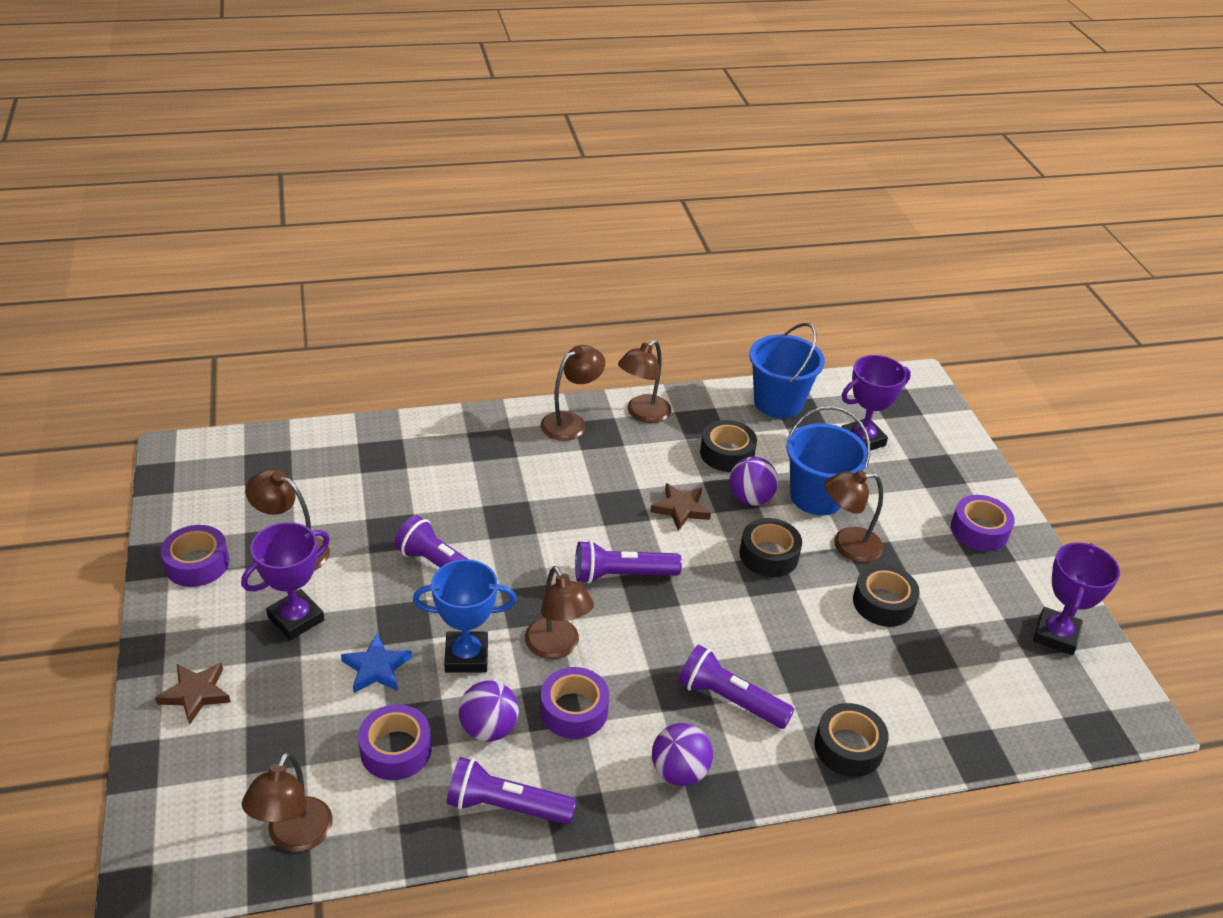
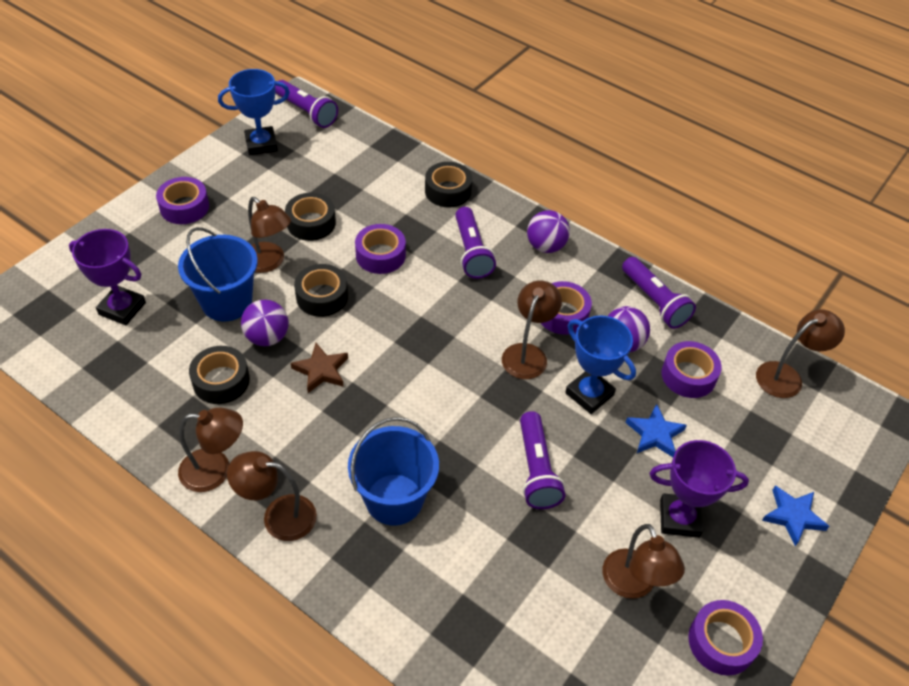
camera: 130 degrees left, 10 degrees up
(195, 694) = (793, 516): brown star -> blue star
(622, 575) = (427, 361): purple flashlight -> purple flashlight (306, 112)
(778, 402) = (110, 386): blue bucket -> blue bucket (394, 499)
(789, 626) = (380, 255): none -> purple tape
(1056, 635) = (261, 144): purple trophy -> blue trophy

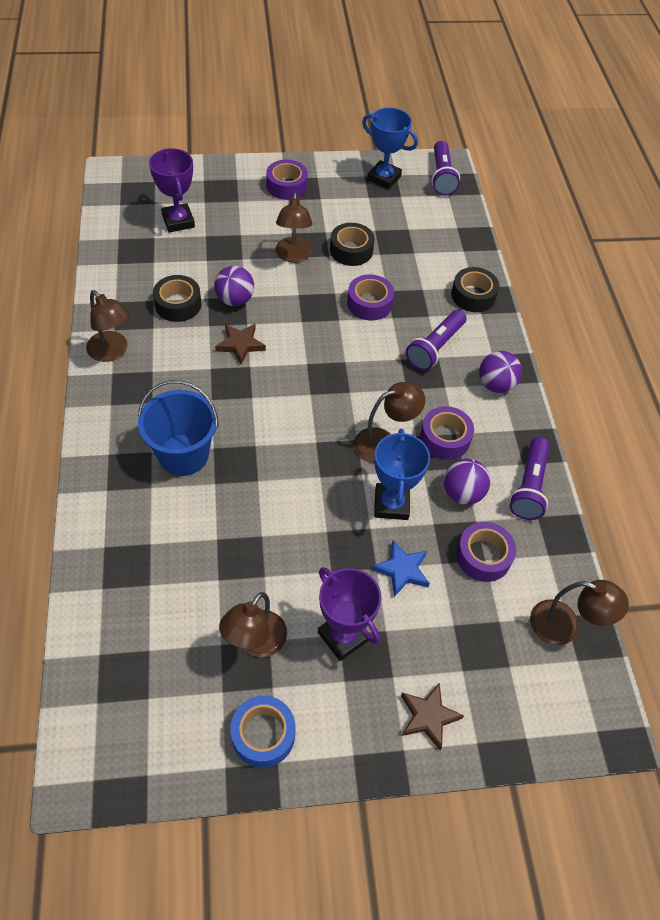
camera: 45 degrees right, 5 degrees up
(227, 302) = (239, 261): blue bucket -> none
(278, 516) = (111, 406): brown lamp -> none
(322, 296) = (298, 301): black tape -> none
(536, 469) = (290, 517): purple flashlight -> none
(721, 642) = (263, 734): purple tape -> blue tape
(793, 516) = (428, 717): blue star -> brown star

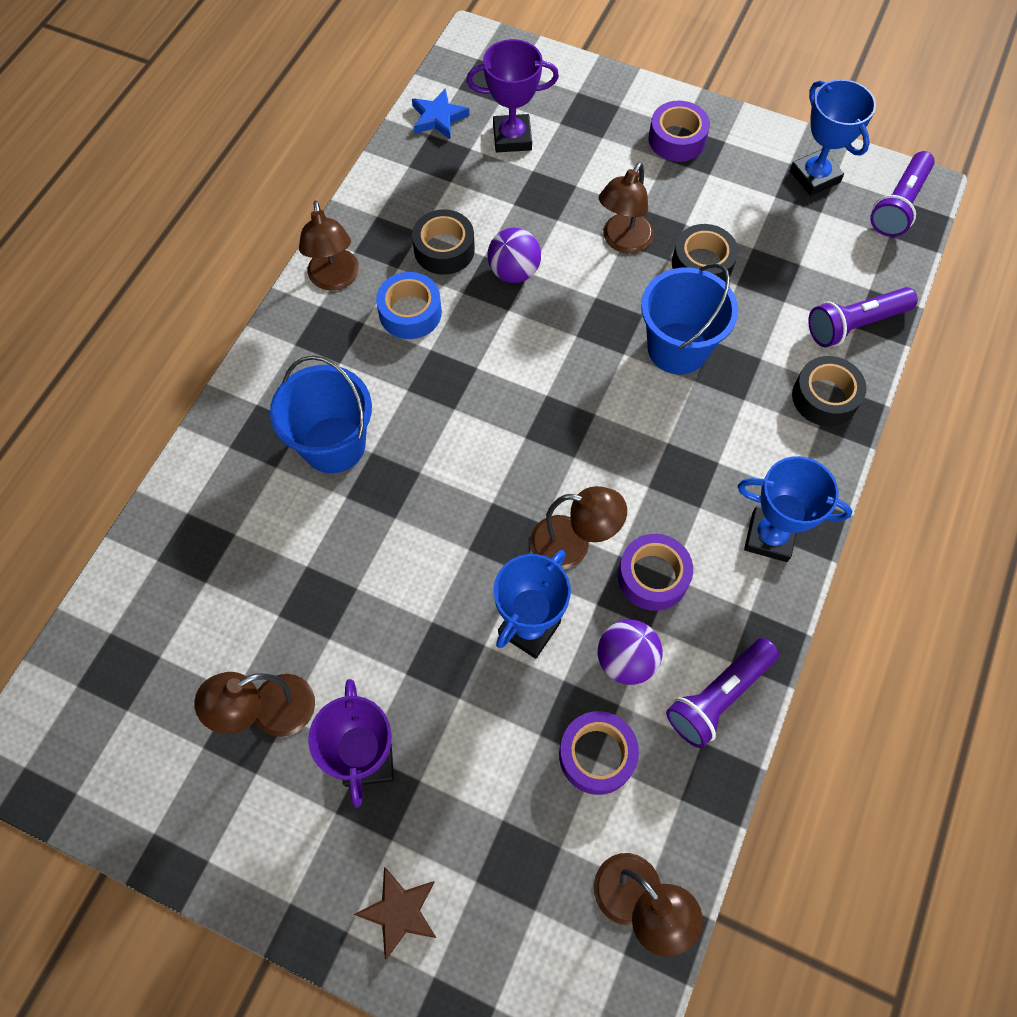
camera: 35 degrees right, 10 degrees up
(178, 221) = (512, 138): purple trophy -> purple trophy turned 75 degrees clockwise
(240, 344) = (483, 334): brown star -> none
(263, 734) = (213, 821): blue tape -> blue tape (410, 312)
(369, 303) = (677, 348): purple tape -> blue bucket
(402, 570) = (487, 718): blue star -> blue star (438, 118)
(435, 347) = (723, 448): purple flashlight -> purple flashlight (855, 324)
(495, 385) = (769, 537): purple ball -> blue trophy

